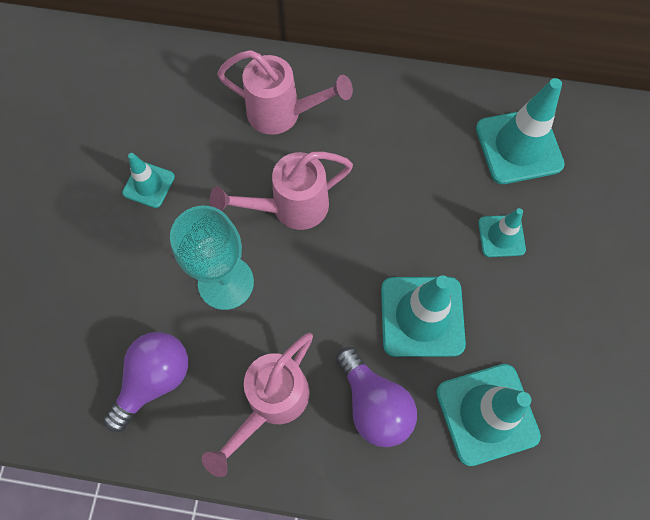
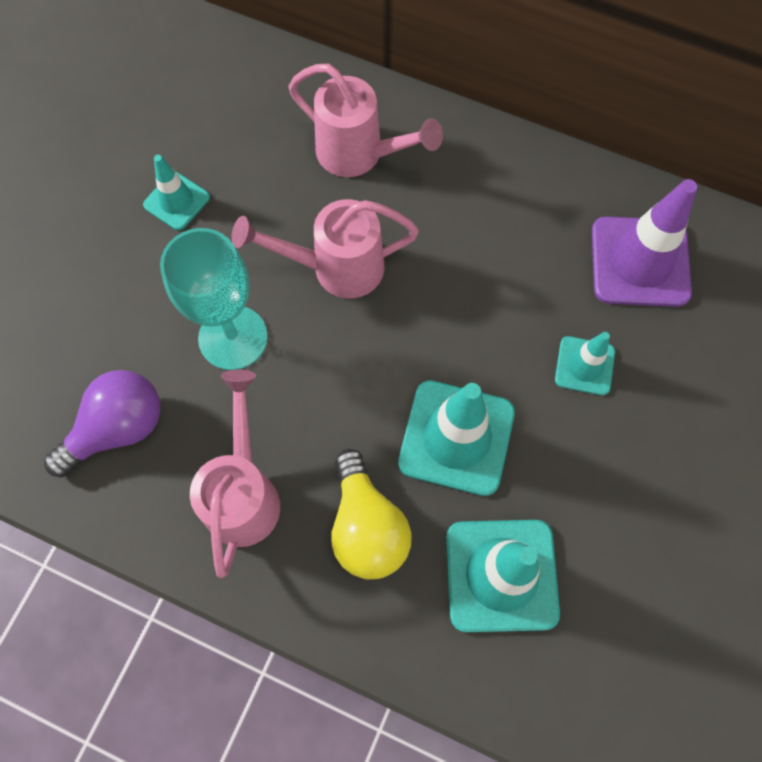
camera: 15 degrees right, 0 degrees up
(271, 403) = (244, 492): pink watering can -> pink watering can turned 135 degrees clockwise
(374, 404) = (367, 526): purple light bulb -> yellow light bulb
(518, 146) = (640, 262): turquoise traffic cone -> purple traffic cone

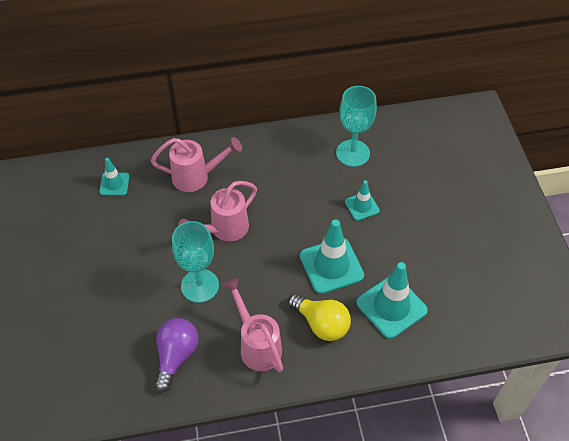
camera: 35 degrees left, 15 degrees down
(176, 201) = (125, 244): turquoise traffic cone -> turquoise traffic cone (114, 184)
(640, 262) = (353, 153): purple traffic cone -> turquoise goblet

